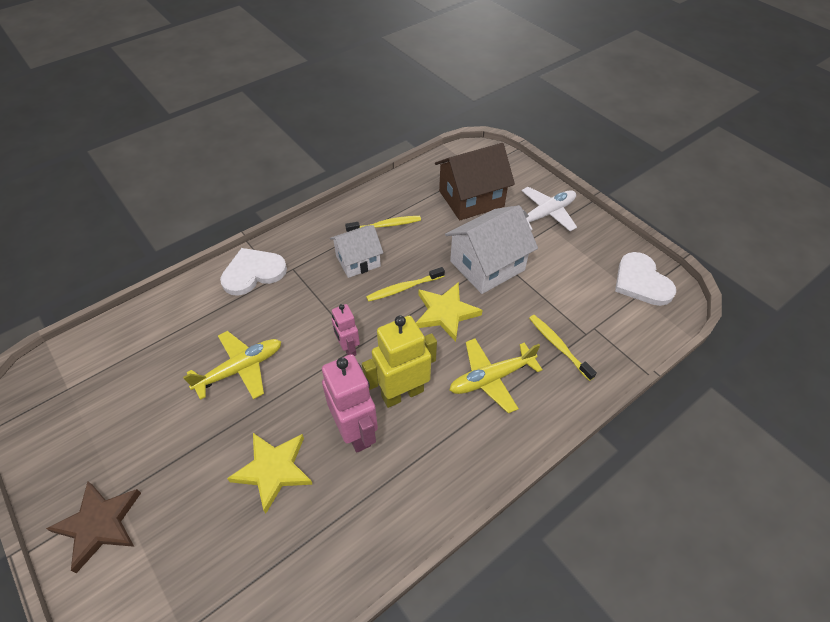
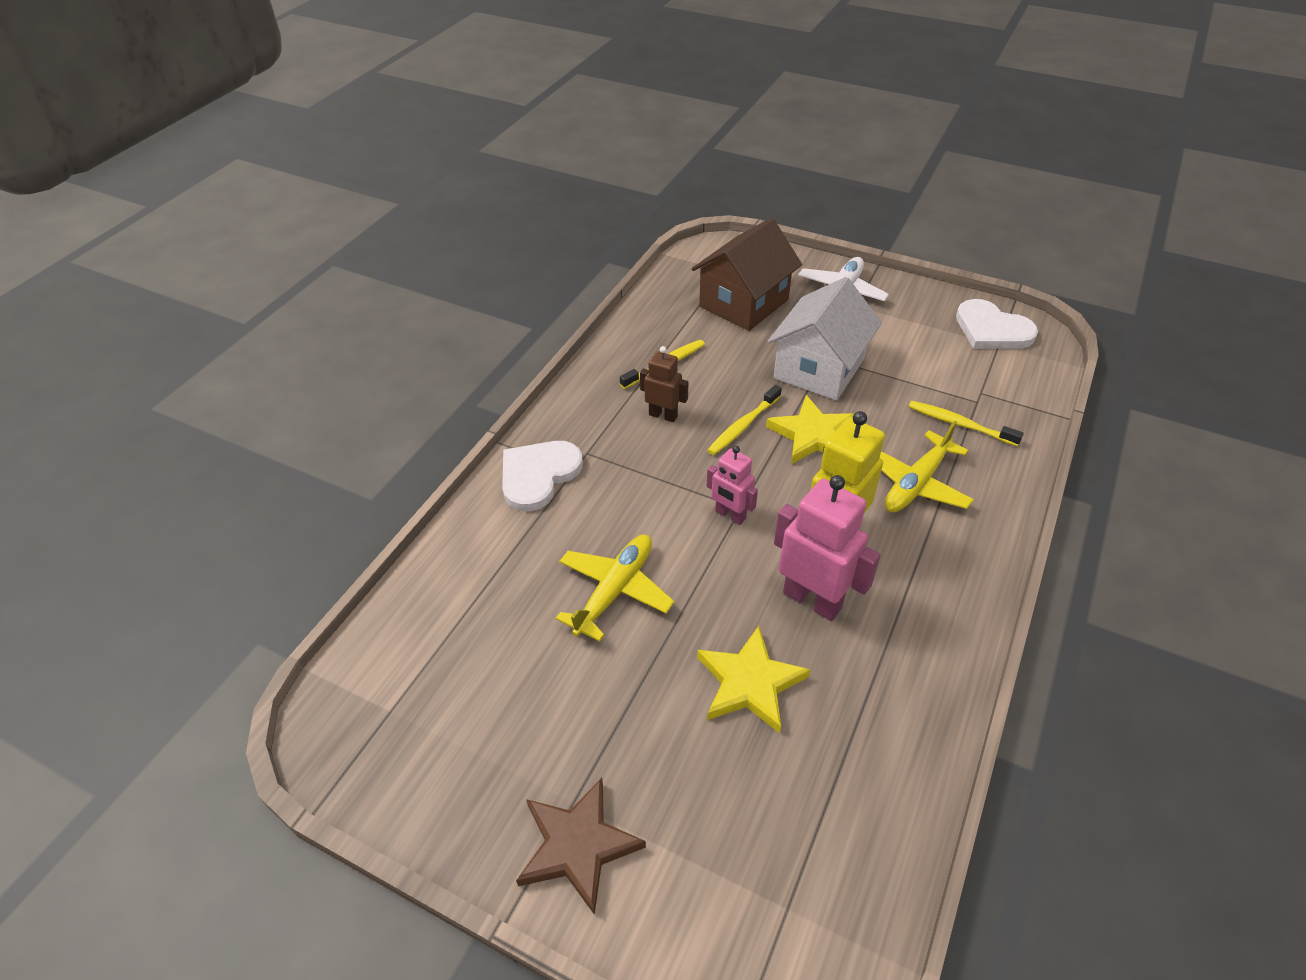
camera: 25 degrees left, 5 degrees down
(358, 261) = (663, 415): white house -> brown robot

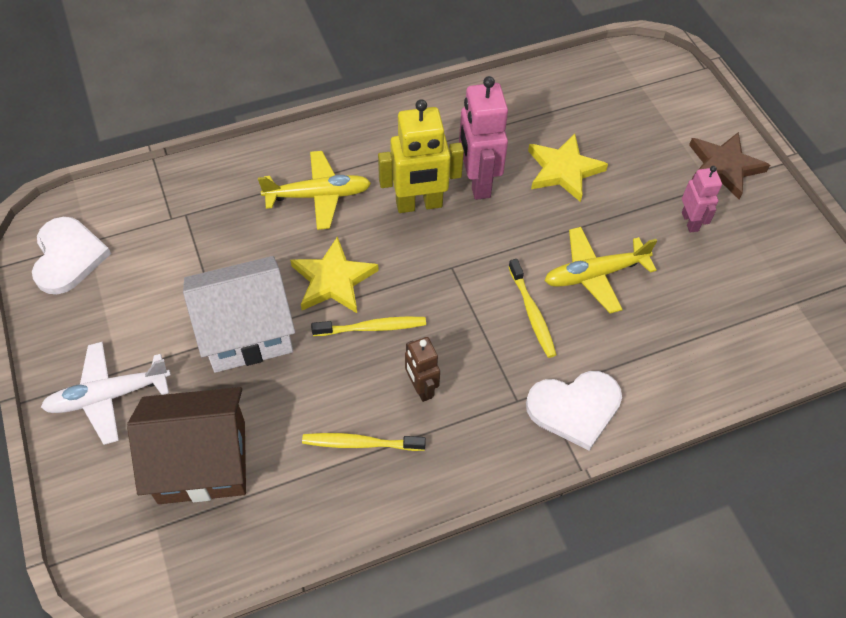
camera: 140 degrees left, 10 degrees up
(730, 515) = (465, 267): pink robot -> pink robot (690, 221)
(959, 424) = (225, 209): yellow toothbrush -> yellow toothbrush (532, 313)

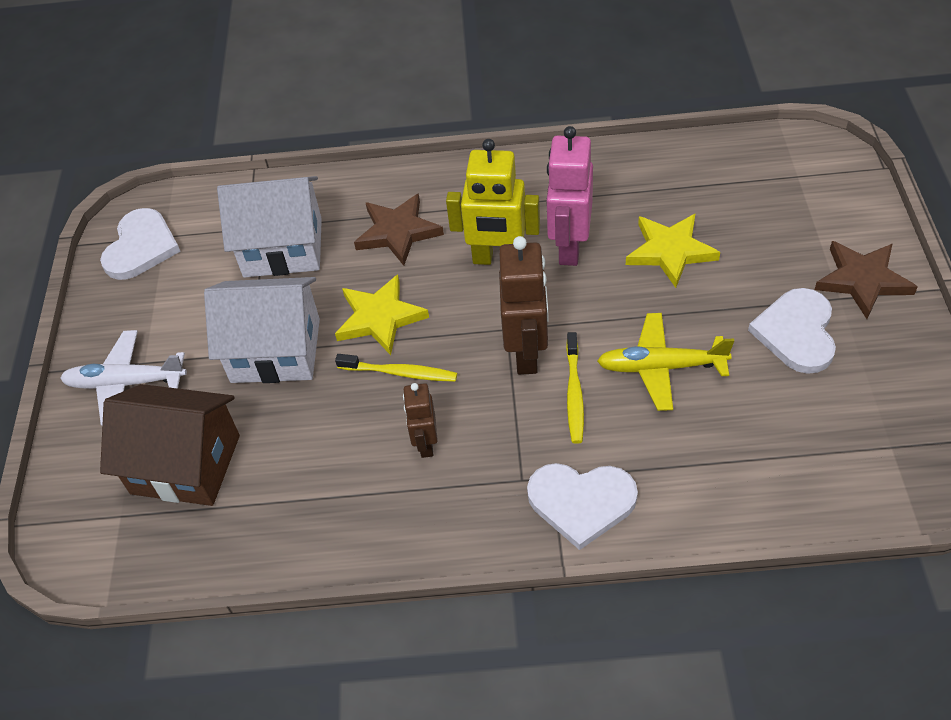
camera: 25 degrees right, 5 degrees down
(213, 230) = (283, 247): none -> white house
(318, 196) = (398, 232): yellow plane -> brown star
(360, 443) = (342, 484): yellow toothbrush -> none
(478, 285) = (527, 353): none -> brown robot
(690, 221) = (796, 332): pink robot -> white heart

